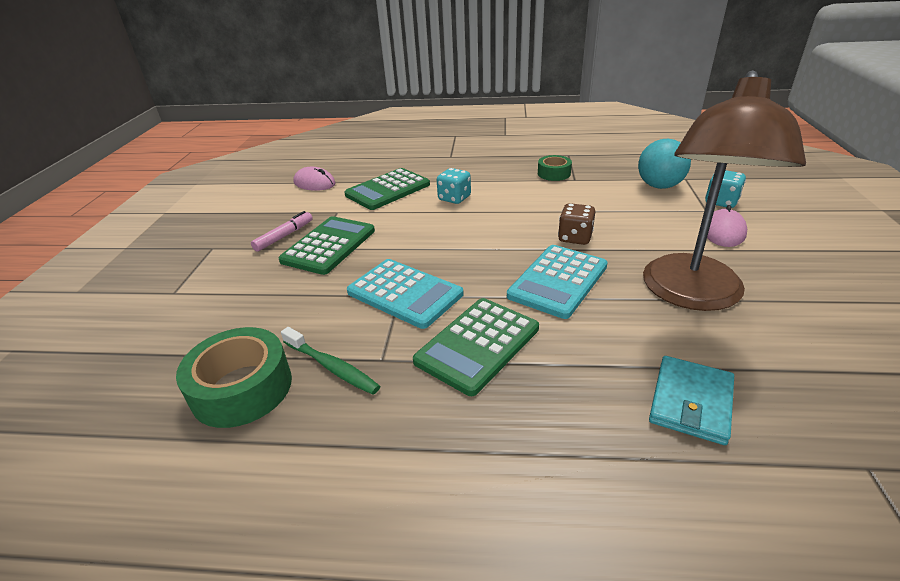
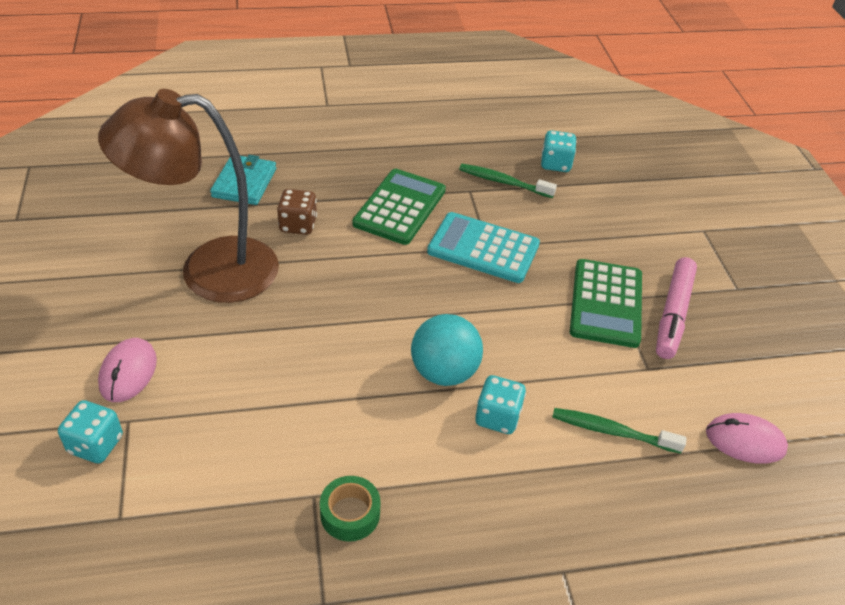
camera: 160 degrees right, 10 degrees up
(242, 388) = (555, 164): green tape -> turquoise dice
(284, 236) = (673, 314): pink marker -> pink marker, size x1.51
(388, 190) = (612, 431): green calculator -> green toothbrush
(558, 281) = (337, 276): turquoise calculator -> none
(575, 238) = (318, 344): brown dice -> brown dice (298, 225)
(659, 186) = (174, 485): turquoise ball -> turquoise ball (444, 372)
(691, 295) = (209, 271): brown lamp -> brown lamp turned 105 degrees counterclockwise

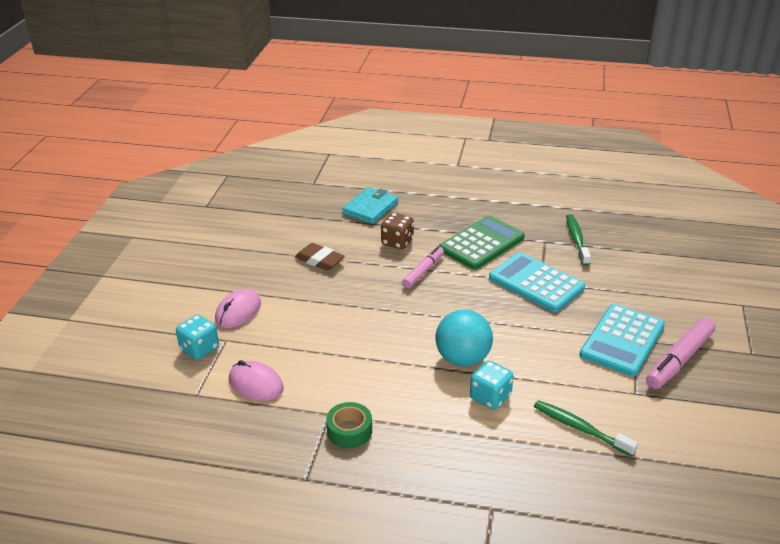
camera: 25 degrees right, 10 degrees down
(209, 271) = (319, 260): brown lamp -> brown eraser
(347, 260) = (423, 271): none -> pink marker
(503, 182) = (577, 240): green toothbrush -> green toothbrush turned 45 degrees clockwise
(555, 164) = (630, 234): turquoise dice -> none
(606, 303) = (622, 340): green calculator -> turquoise calculator
(745, 441) = (696, 462): pink mouse -> pink mouse (256, 384)

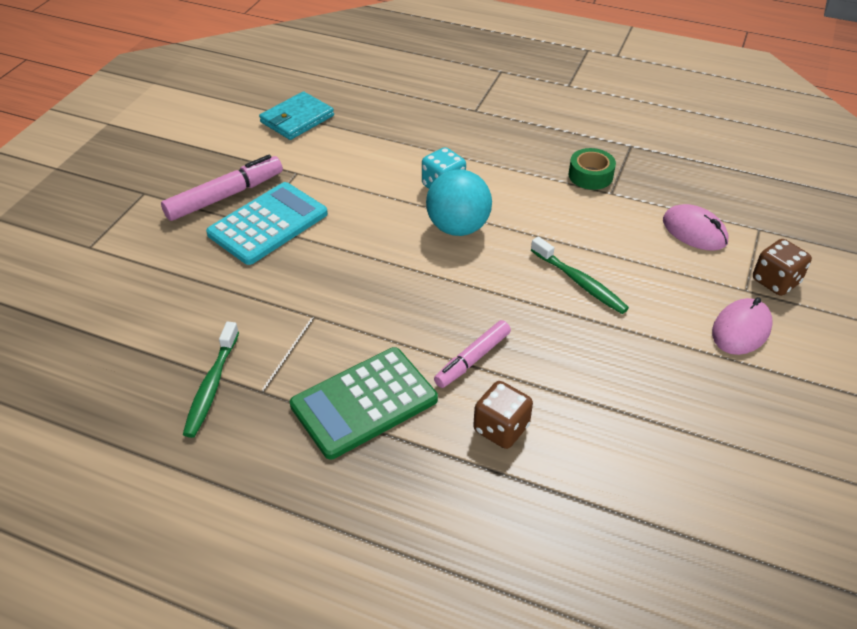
camera: 170 degrees left, 10 degrees up
(199, 349) = (775, 281): turquoise dice -> brown dice
(319, 260) = (632, 407): brown eraser -> none
(370, 208) = (538, 532): turquoise wallet -> turquoise wallet (297, 119)
(536, 283) = (320, 315): turquoise calculator -> none
(580, 428) = (370, 151): green toothbrush -> green toothbrush (580, 282)

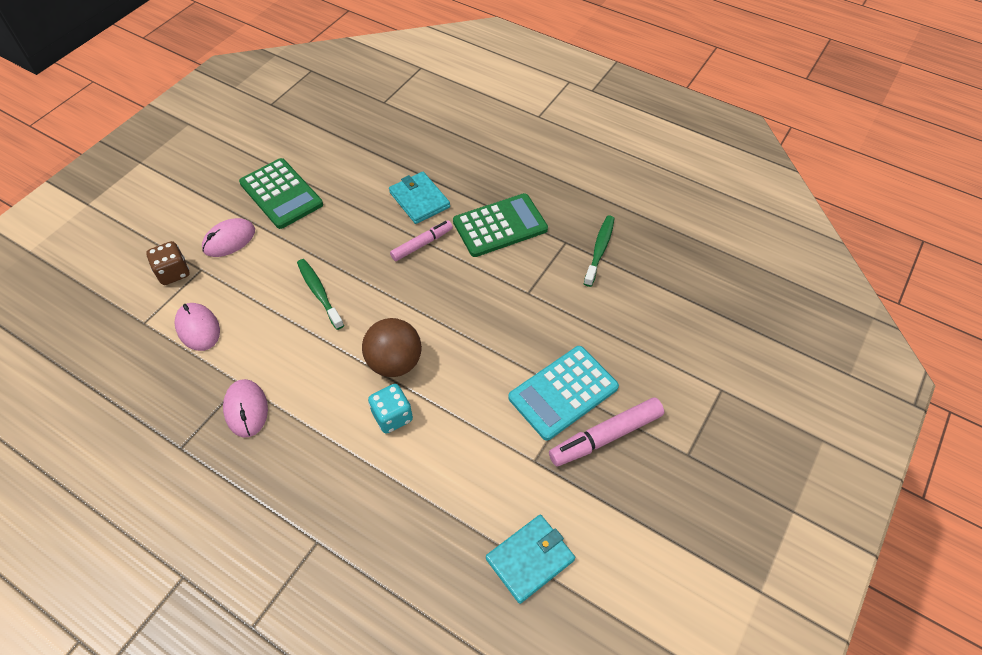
camera: 170 degrees left, 10 degrees up
(458, 227) = (395, 362): turquoise ball -> brown ball
(501, 428) = (419, 200): brown dice -> turquoise wallet
(590, 175) = (246, 409): green tape -> pink mouse
(720, 407) = (281, 194): none -> green calculator

